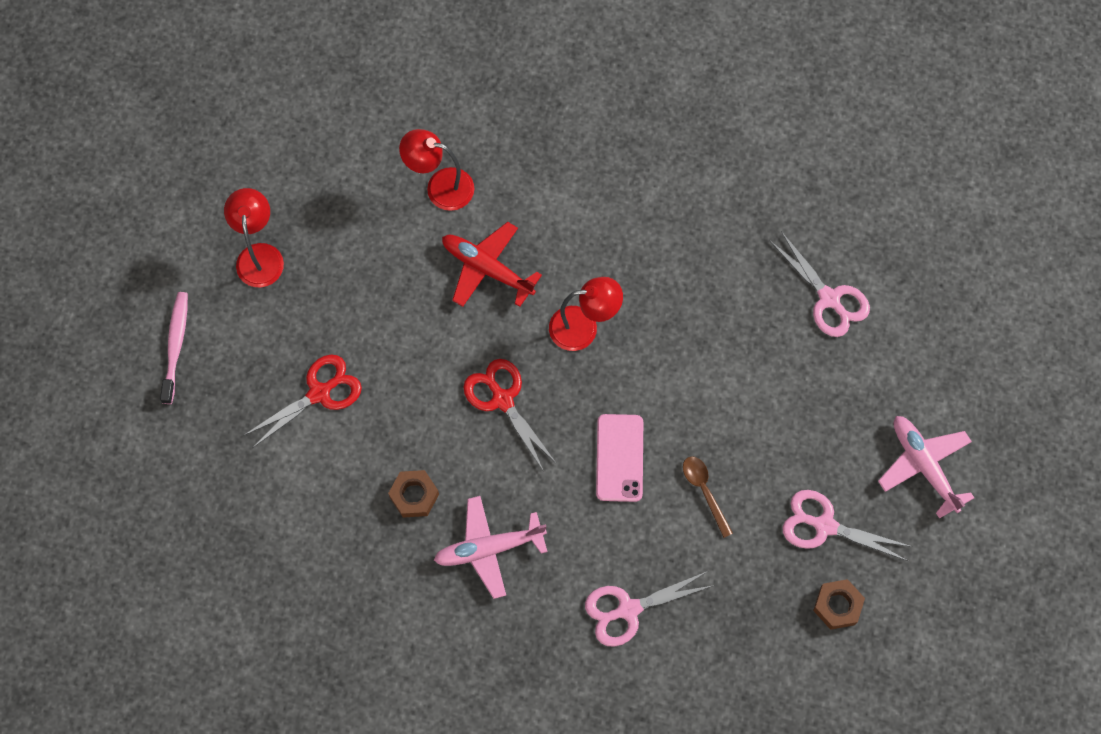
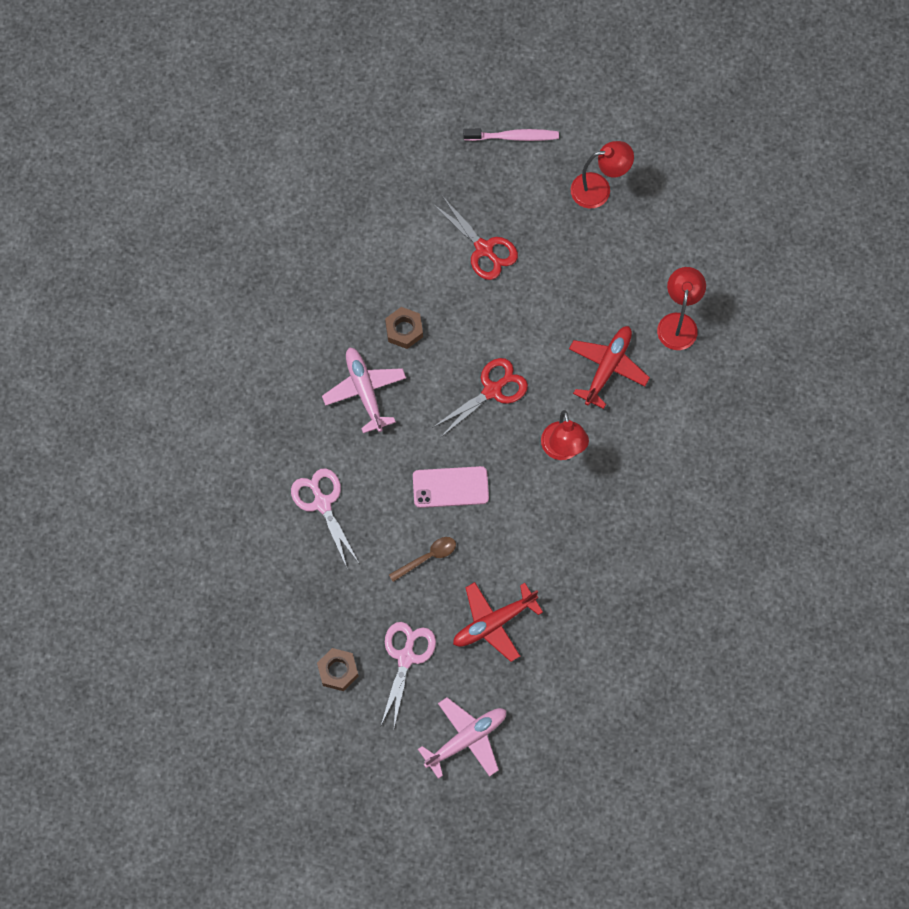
camera: 85 degrees right, 0 degrees up
(788, 423) = (494, 623): none -> red plane
(829, 299) = (612, 653): pink scissors -> none

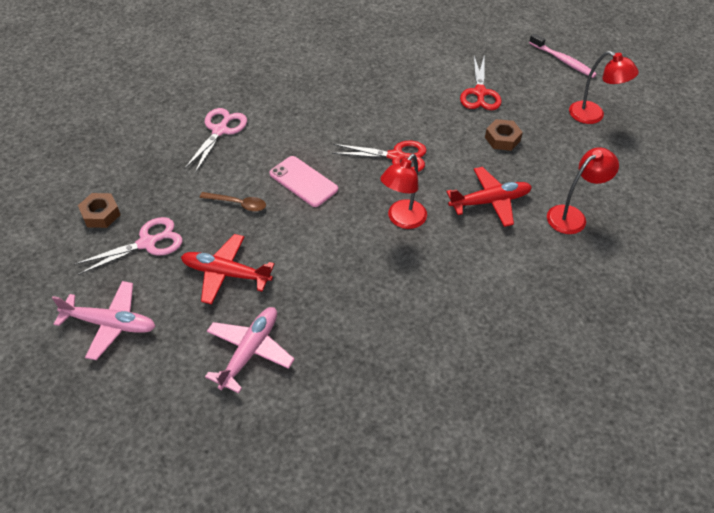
camera: 45 degrees right, 20 degrees down
(365, 391) = (319, 102): pink plane -> pink plane (250, 351)
(404, 330) = (381, 93): brown nut -> brown nut (502, 139)

